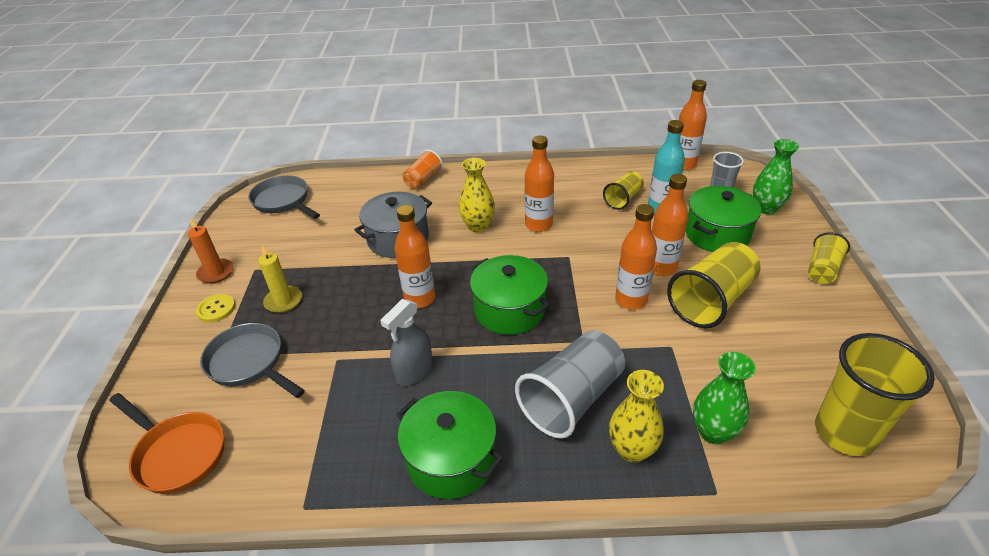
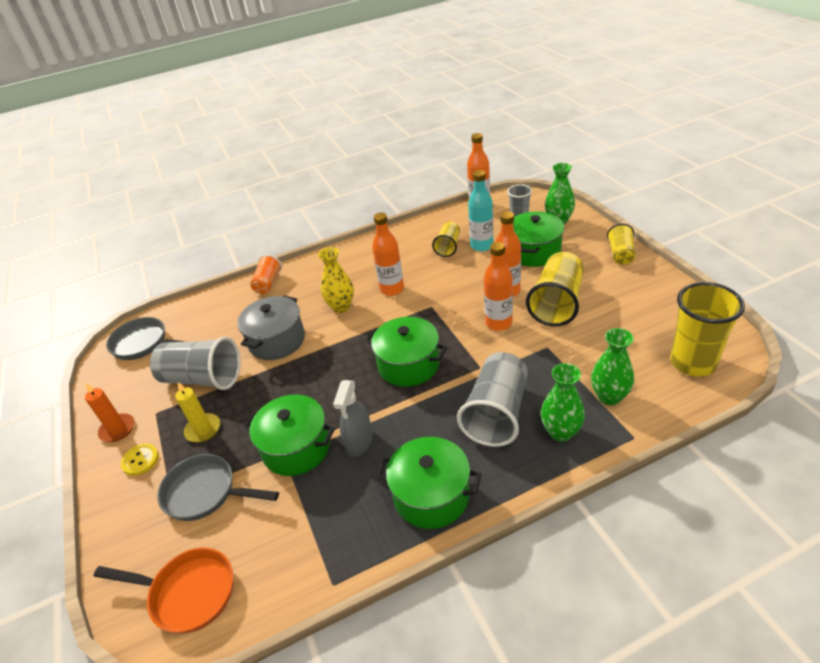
camera: 20 degrees left, 0 degrees up
(312, 252) = (202, 378): none -> grey cup
(352, 353) = (296, 448): none -> green pot
(420, 299) = (327, 383): orange bottle -> none
(631, 450) = (561, 432): yellow vase -> green vase

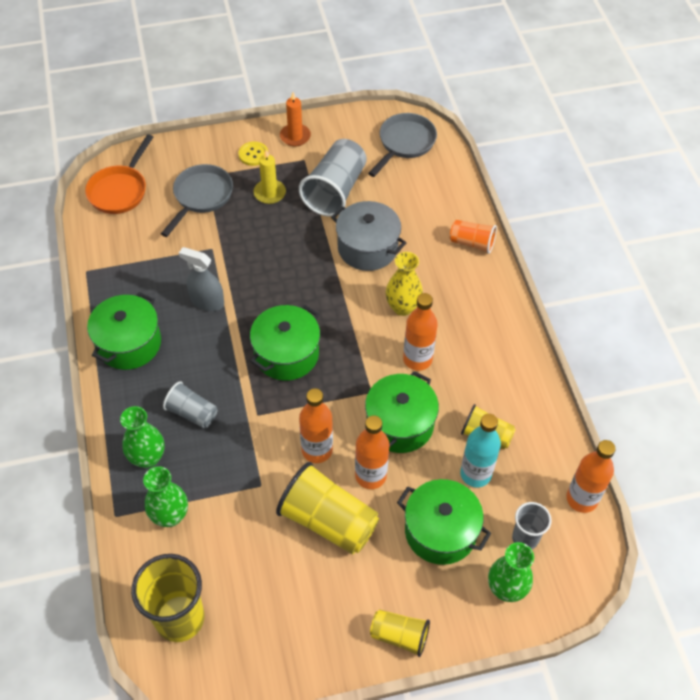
camera: 95 degrees right, 15 degrees up
(296, 448) = (220, 256): green pot -> green pot (400, 424)
(496, 413) = (192, 413): grey cup -> grey cup, size x0.57

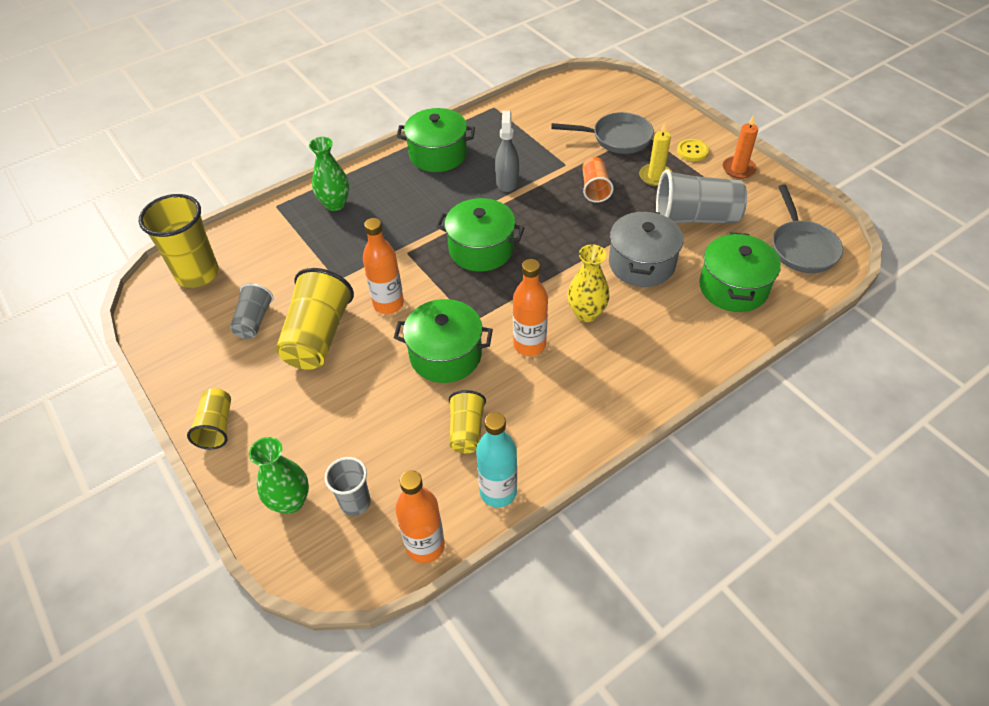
camera: 70 degrees right, 5 degrees down
(120, 190) = (588, 93): orange pan -> none
(170, 516) = (287, 236): green vase -> none
(192, 413) = (389, 213): grey cup -> grey cup (254, 321)
(370, 476) = (377, 351): orange bottle -> none
(404, 143) = (802, 247): grey pan -> grey pan turned 75 degrees clockwise
(440, 531) = (337, 425): green pot -> green pot (733, 287)
(472, 243) = (710, 344): orange cup -> orange cup (595, 188)
(475, 474) = (415, 435): turquoise bottle -> turquoise bottle (498, 492)

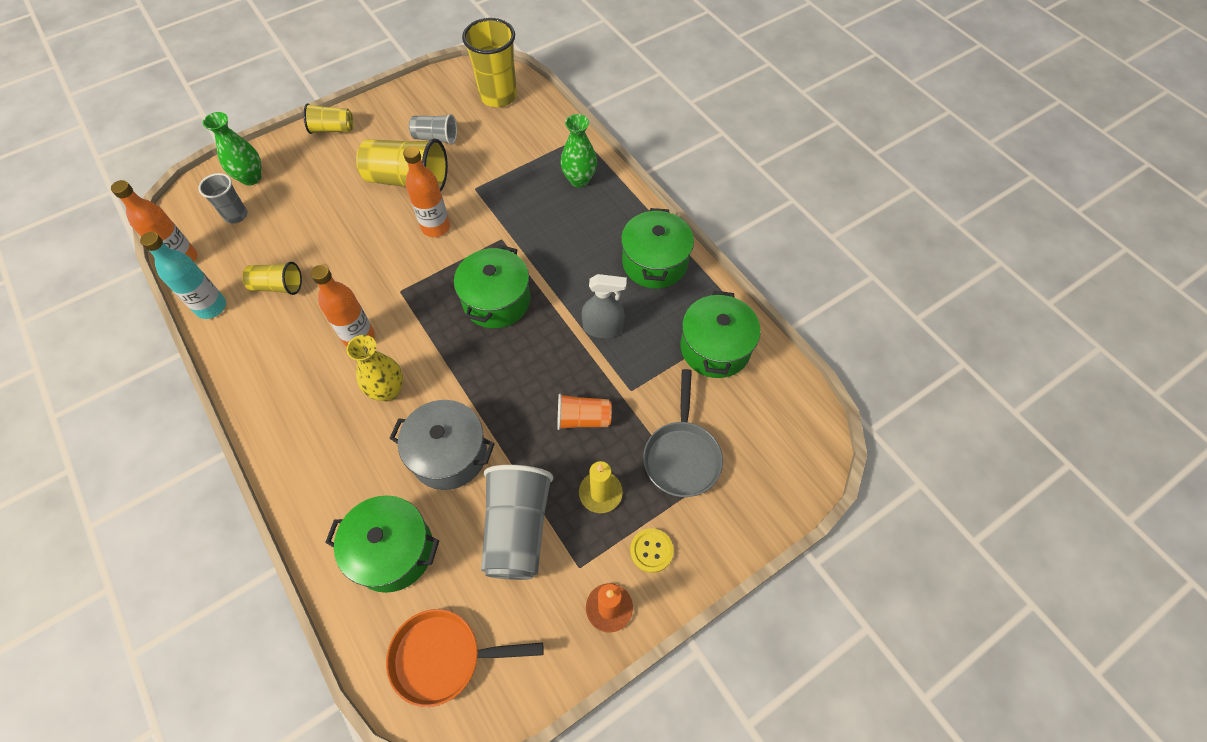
camera: 90 degrees right, 10 degrees up
(445, 355) = (364, 271): green pot -> green pot (715, 348)
(802, 247) = (444, 657): grey pan -> orange pan

